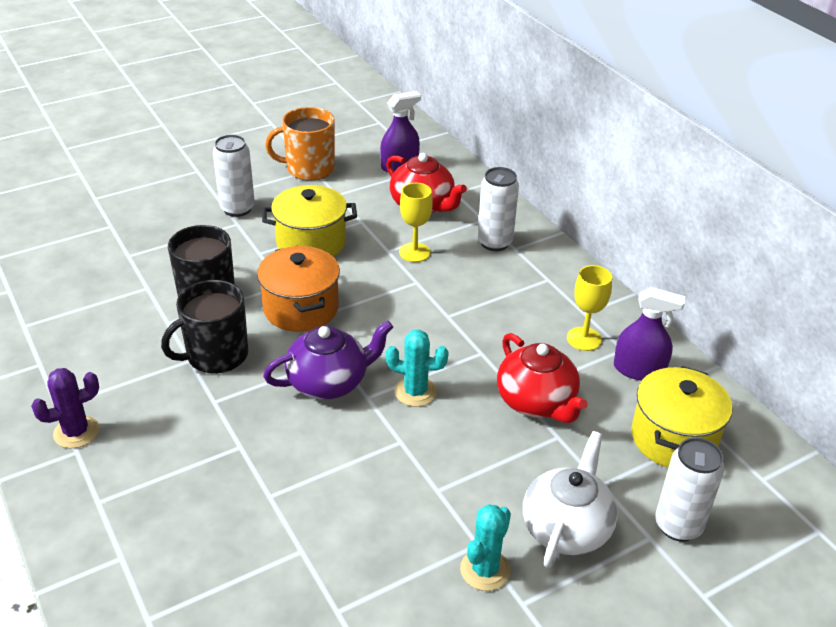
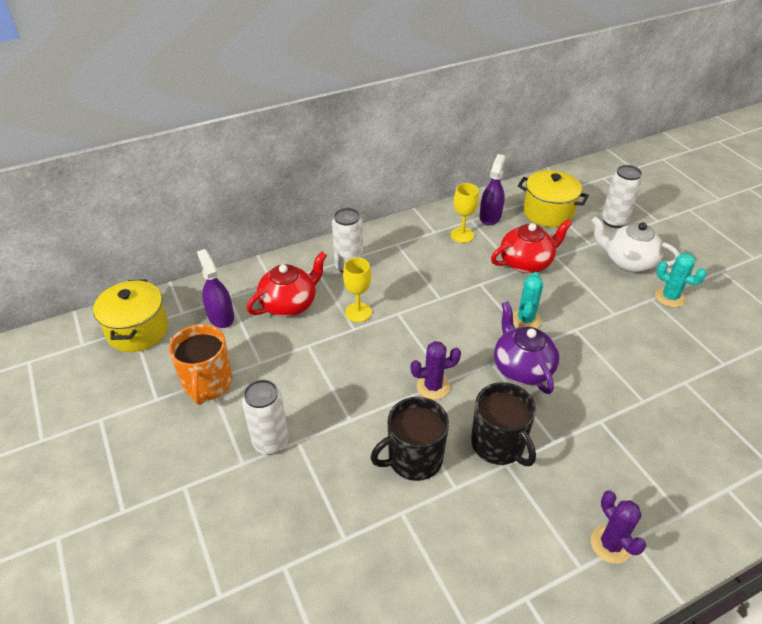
camera: 85 degrees left, 5 degrees up
(301, 308) = (433, 386): orange pot -> purple cactus
(311, 242) = (337, 381): yellow pot -> yellow pot (138, 330)

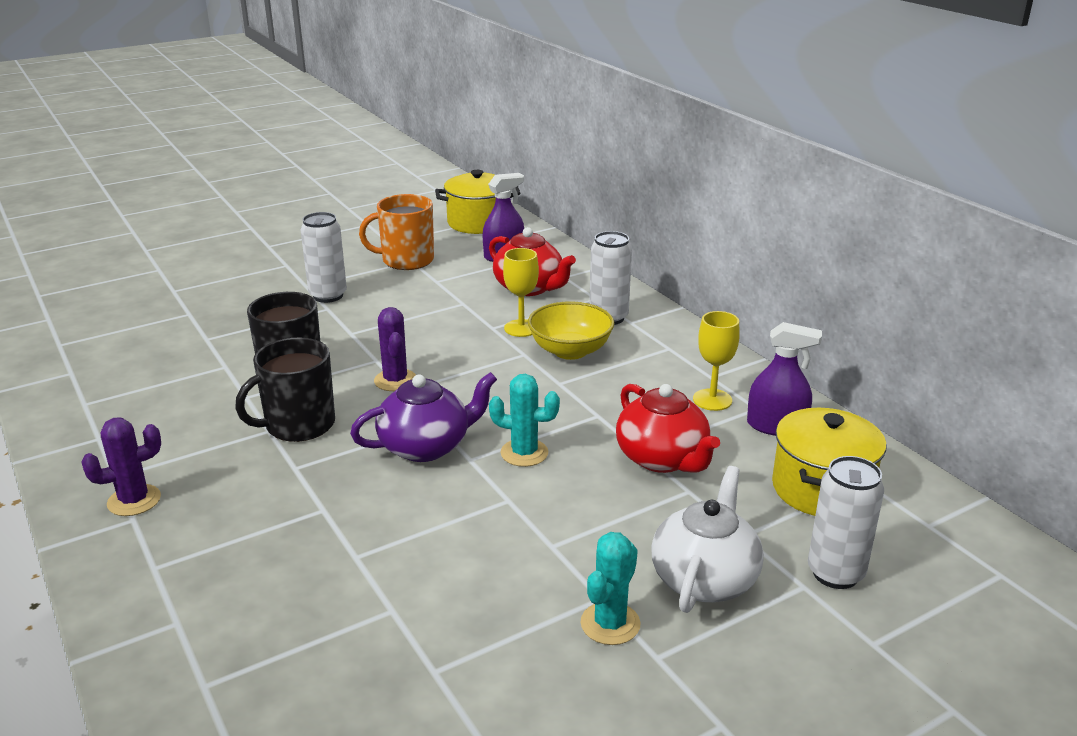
camera: 85 degrees right, 15 degrees down
(396, 289) = (570, 351): none -> yellow bowl

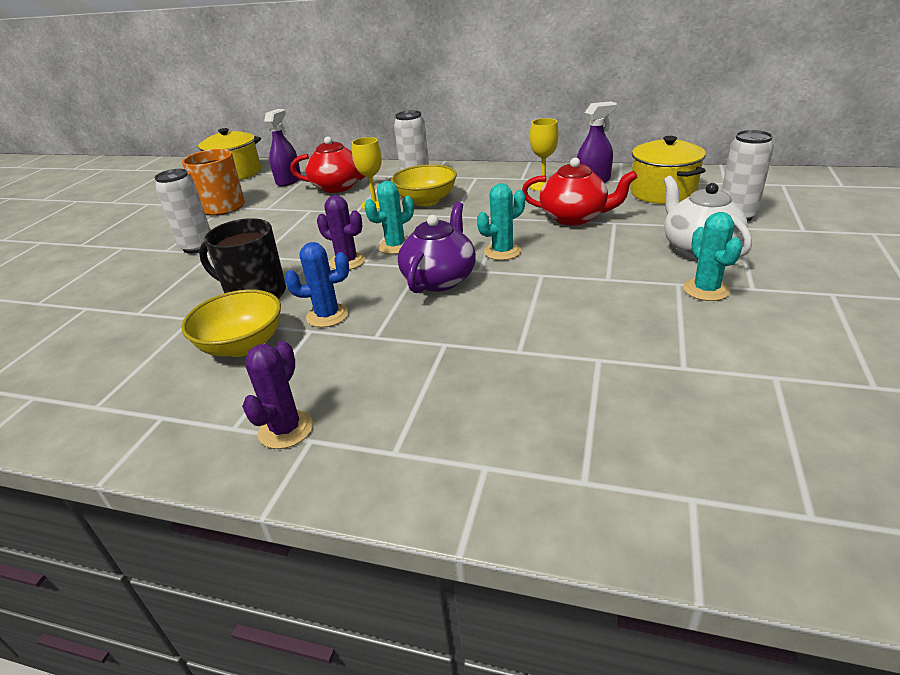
camera: 40 degrees left, 5 degrees up
(214, 413) = (242, 345): none -> yellow bowl
(298, 425) = (327, 316): black mug -> blue cactus
(455, 388) = (395, 246): none -> turquoise cactus

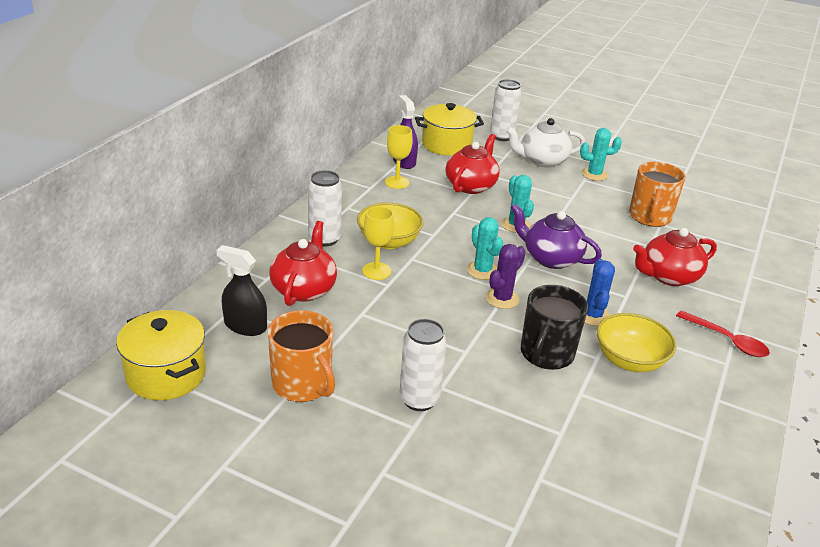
camera: 85 degrees left, 0 degrees up
(286, 429) = (727, 340): purple cactus -> red spoon
(288, 180) = (245, 326): purple spray bottle -> black spray bottle
(439, 370) = (668, 276): none -> red teapot
(611, 347) = (649, 217): none -> orange mug

